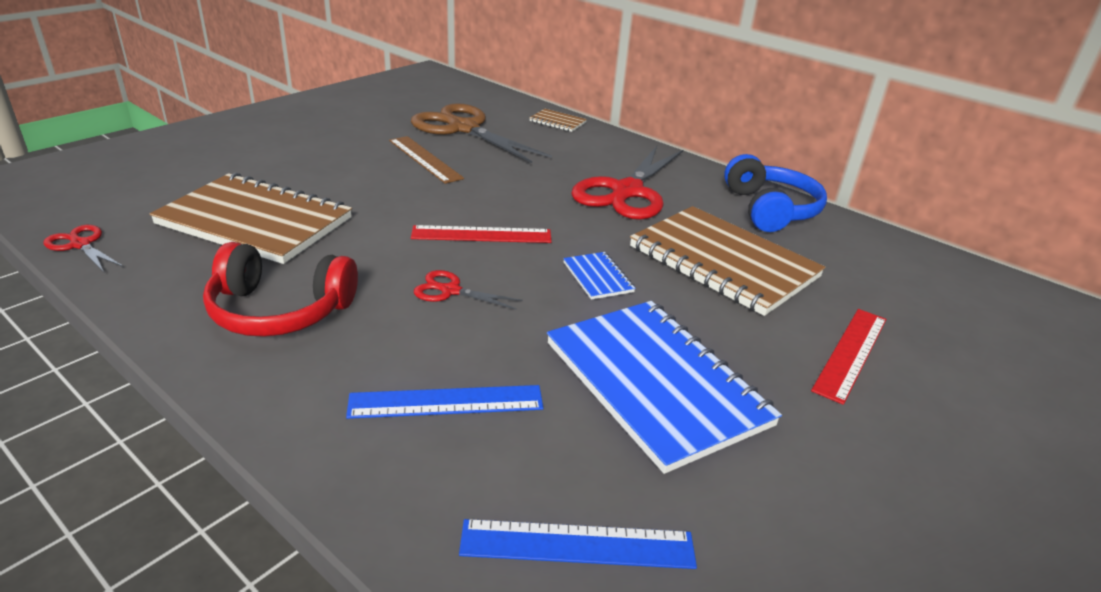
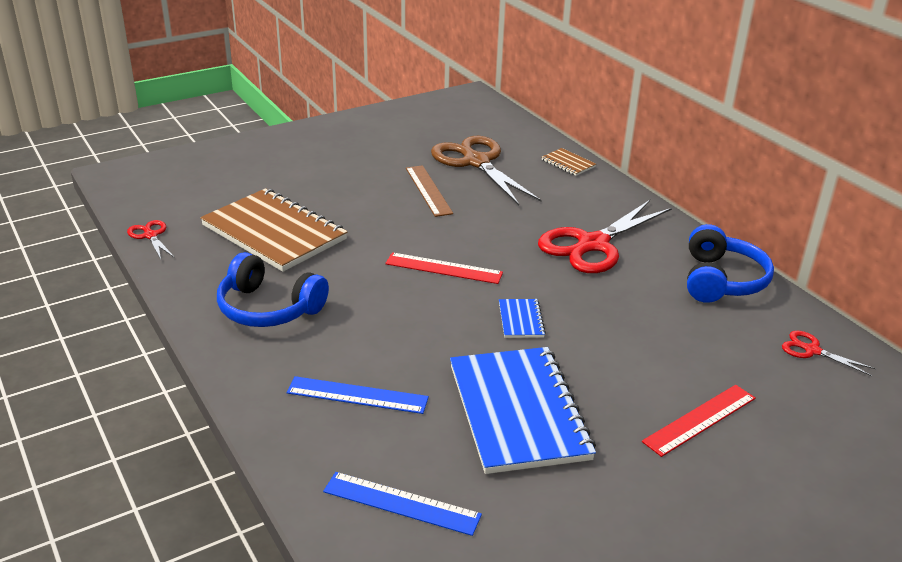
camera: 20 degrees right, 0 degrees up
(280, 310) = (269, 308): red headphones -> blue headphones
(450, 291) = (397, 313): red scissors -> red scissors (812, 350)
(723, 262) = (640, 324): brown notebook -> none

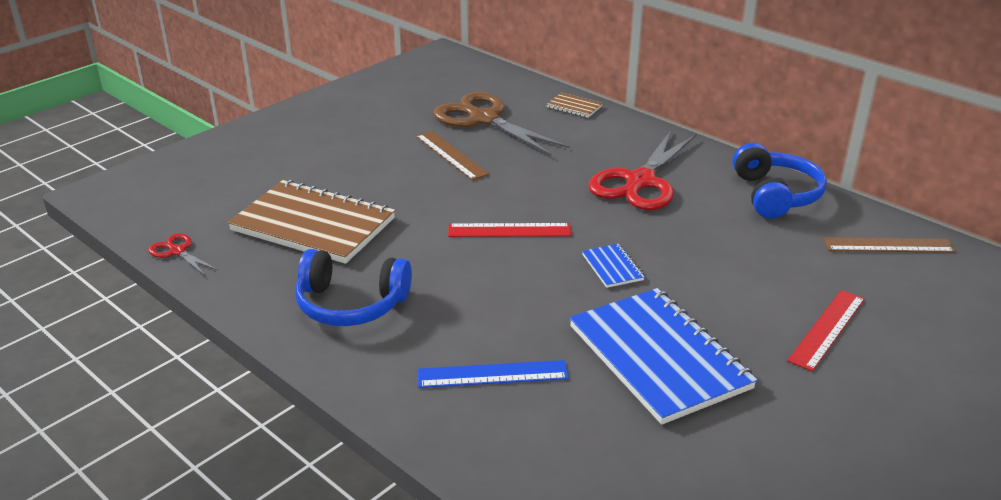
camera: 15 degrees left, 0 degrees up
(401, 503) = (596, 473): blue ruler -> none
(812, 350) = (888, 245): red scissors -> brown ruler

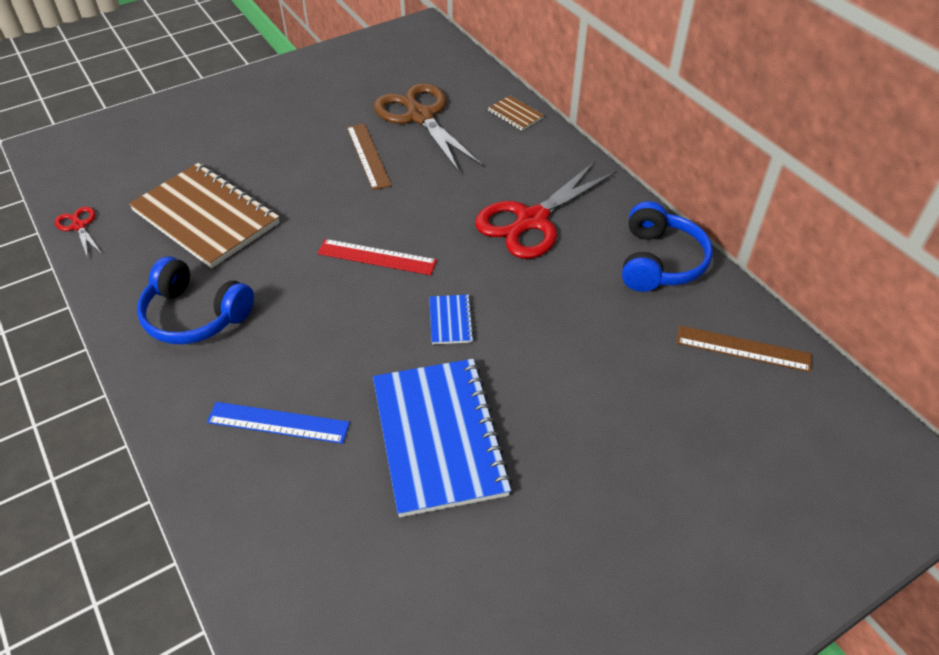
camera: 15 degrees right, 15 degrees up
(827, 329) = (621, 440): red ruler -> none

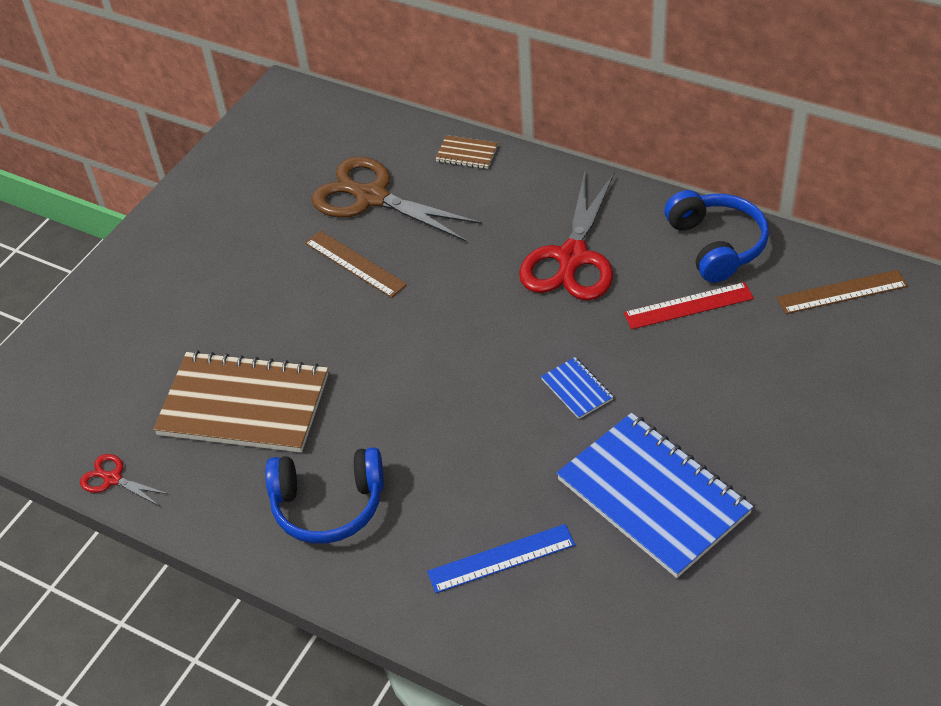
camera: 25 degrees left, 0 degrees up
(376, 257) = (456, 363): red ruler -> red ruler (688, 306)

